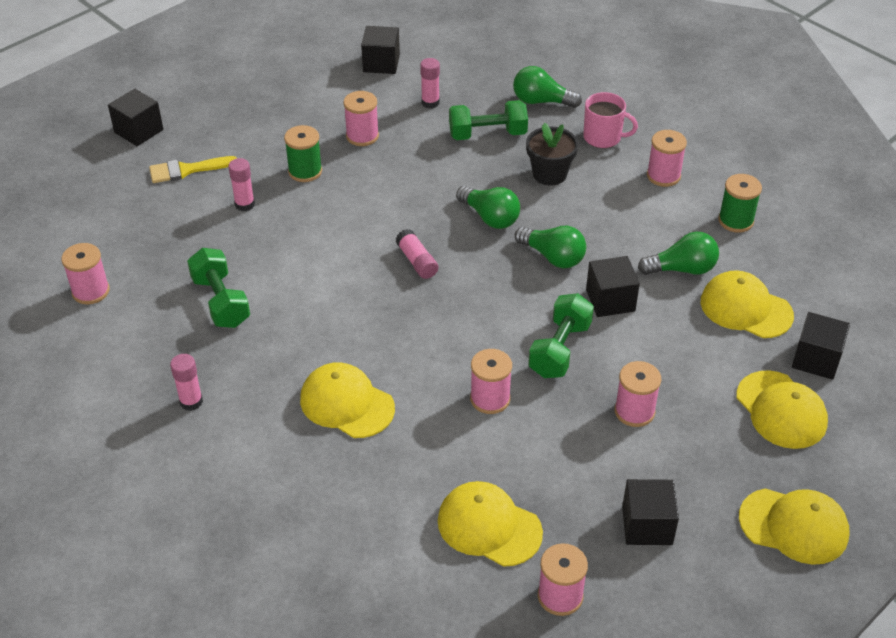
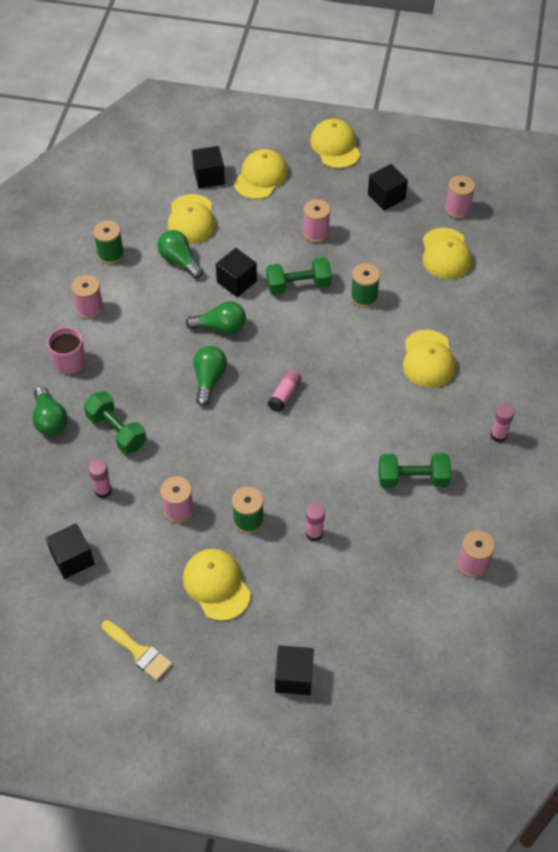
camera: 125 degrees left, 10 degrees up
(187, 170) = (310, 602): yellow brush -> yellow brush (139, 652)
(221, 301) = (412, 479): green dumbbell -> green dumbbell turned 60 degrees clockwise
(266, 126) = (216, 585): none -> yellow cap
(490, 399) = (364, 297): pink spool -> green spool
(549, 174) = (136, 371): black flower pot -> none
(553, 257) = (220, 327): green light bulb -> green light bulb turned 90 degrees clockwise

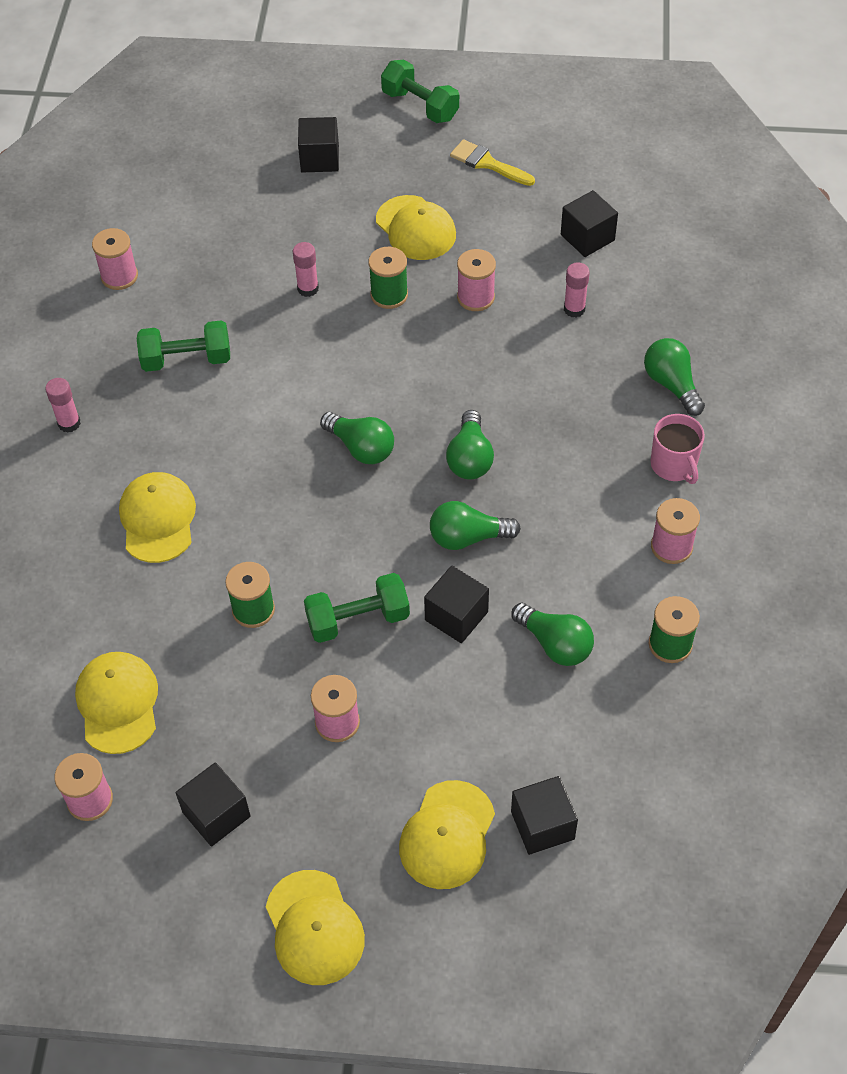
camera: 175 degrees right, 0 degrees up
(116, 431) = (578, 379): green dumbbell -> green dumbbell (420, 106)
(191, 219) = (554, 727): yellow cap -> none
(284, 395) = (361, 448): pink glue stick -> green light bulb

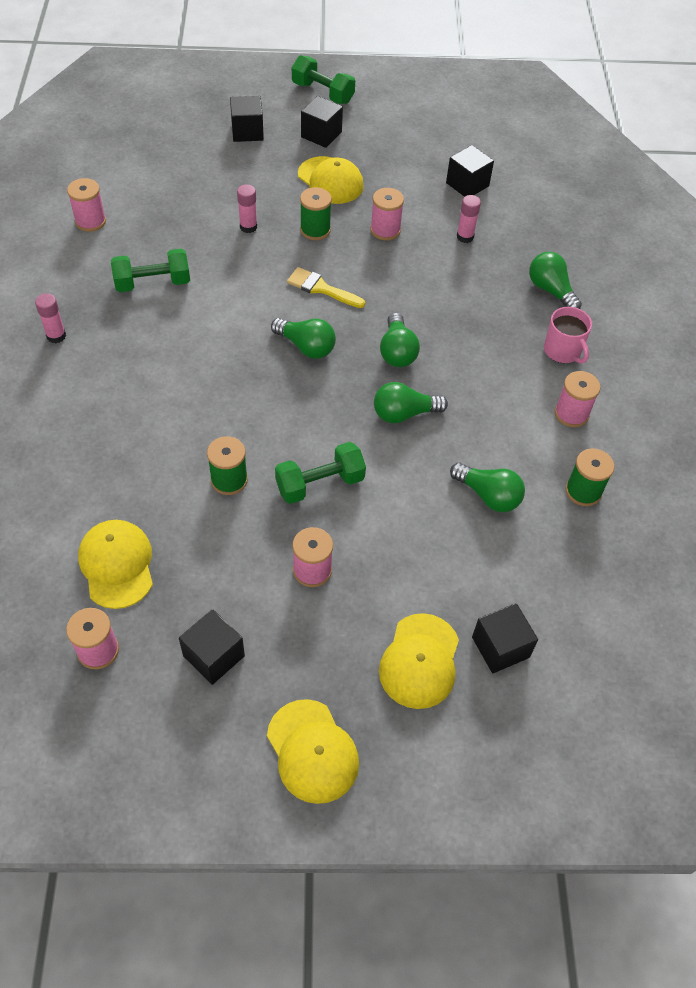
camera: 10 degrees left, 0 degrees up
(158, 519) = (139, 410): yellow cap -> none
(456, 616) = (403, 477): black cube -> black cube (321, 134)
(487, 163) = (381, 133): yellow brush -> yellow brush (321, 288)

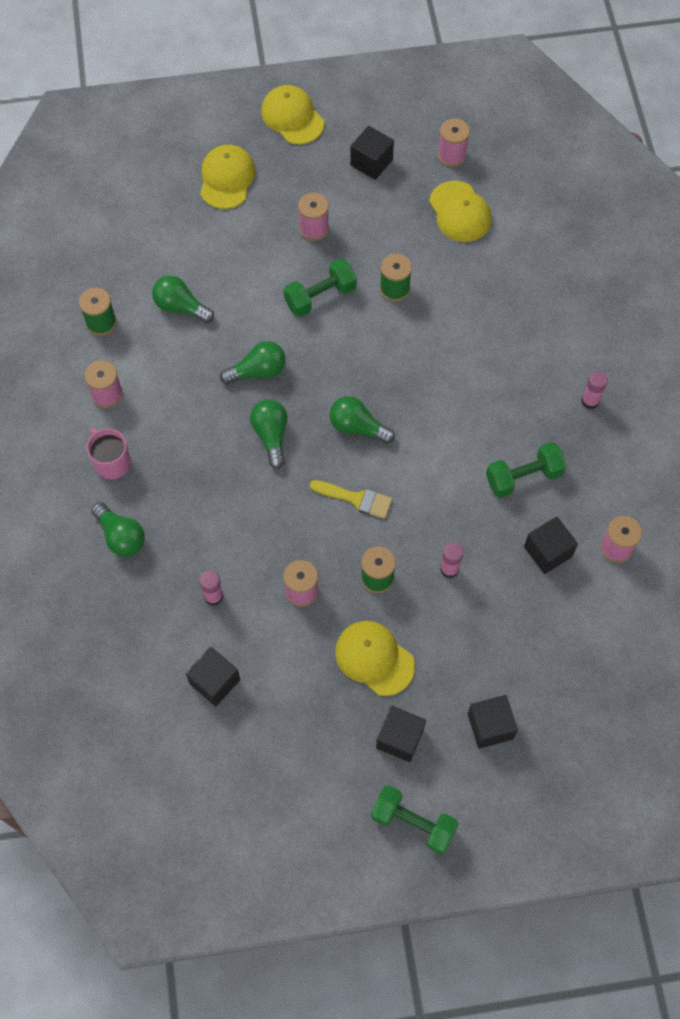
camera: 175 degrees right, 10 degrees up
(500, 647) = (169, 195): black cube -> black cube (548, 551)

